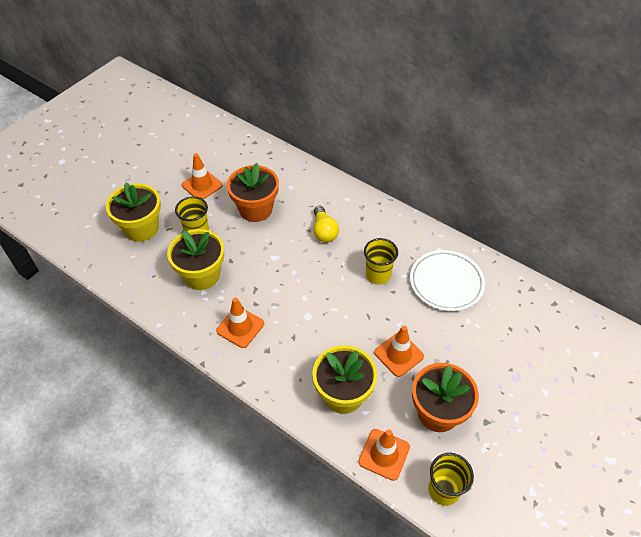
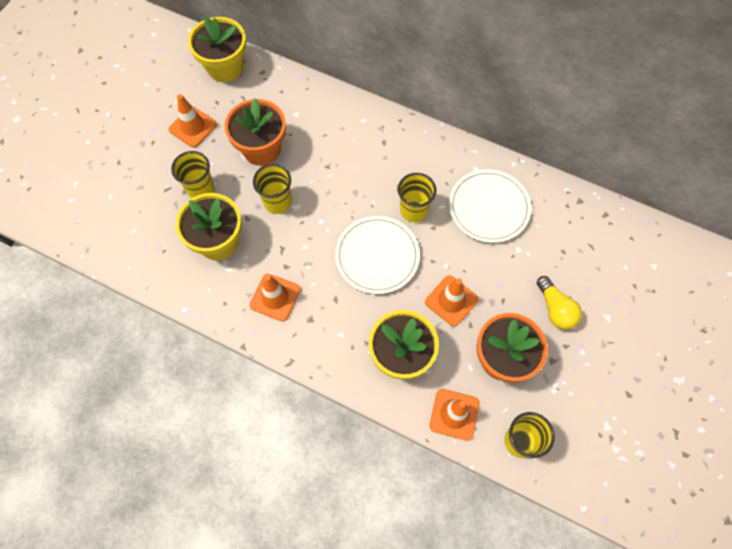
camera: 10 degrees left, 15 degrees up
(141, 228) = (135, 193): yellow flower pot -> yellow flower pot (225, 67)
(260, 252) = (277, 202): none -> yellow cup
(324, 231) = (344, 165): yellow light bulb -> yellow light bulb (555, 309)
(338, 307) = (377, 256): none -> white plate

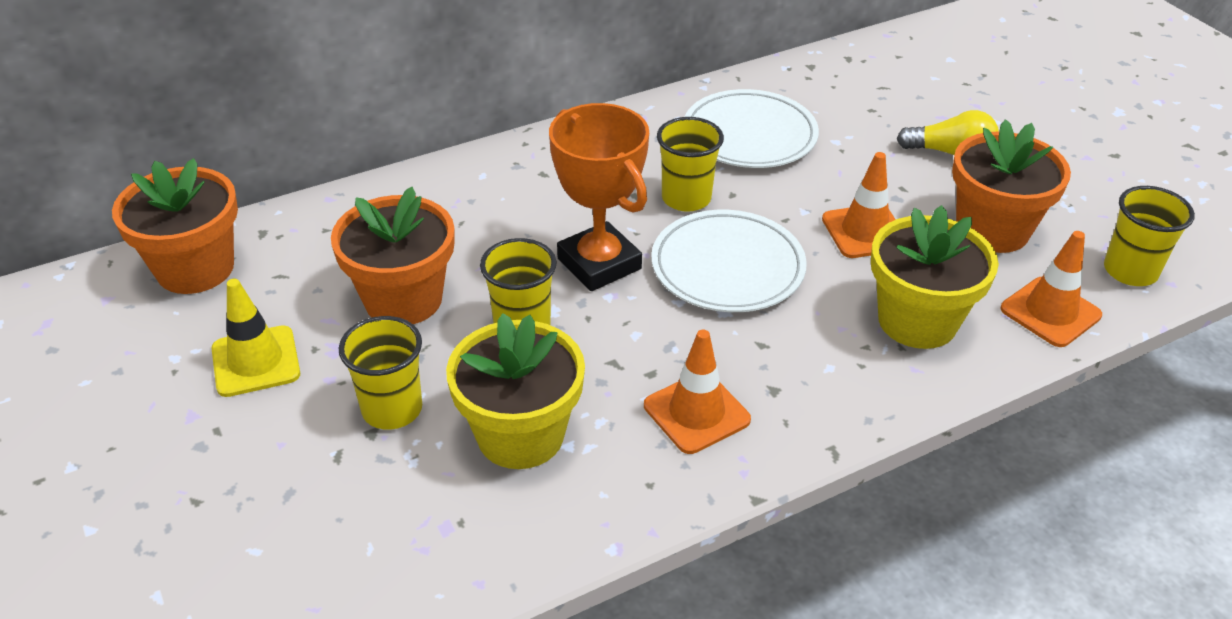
camera: 55 degrees left, 25 degrees down
(193, 127) = (256, 361): orange traffic cone -> yellow traffic cone
(225, 67) = (195, 268): yellow flower pot -> orange flower pot
(339, 204) = (599, 264): none -> orange trophy

